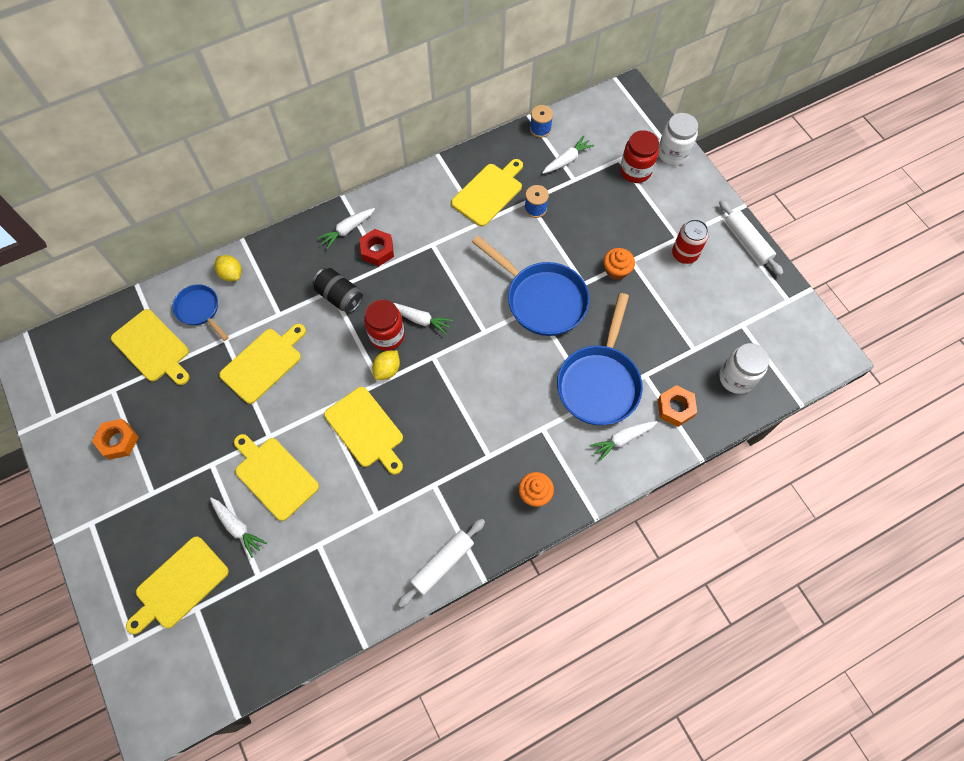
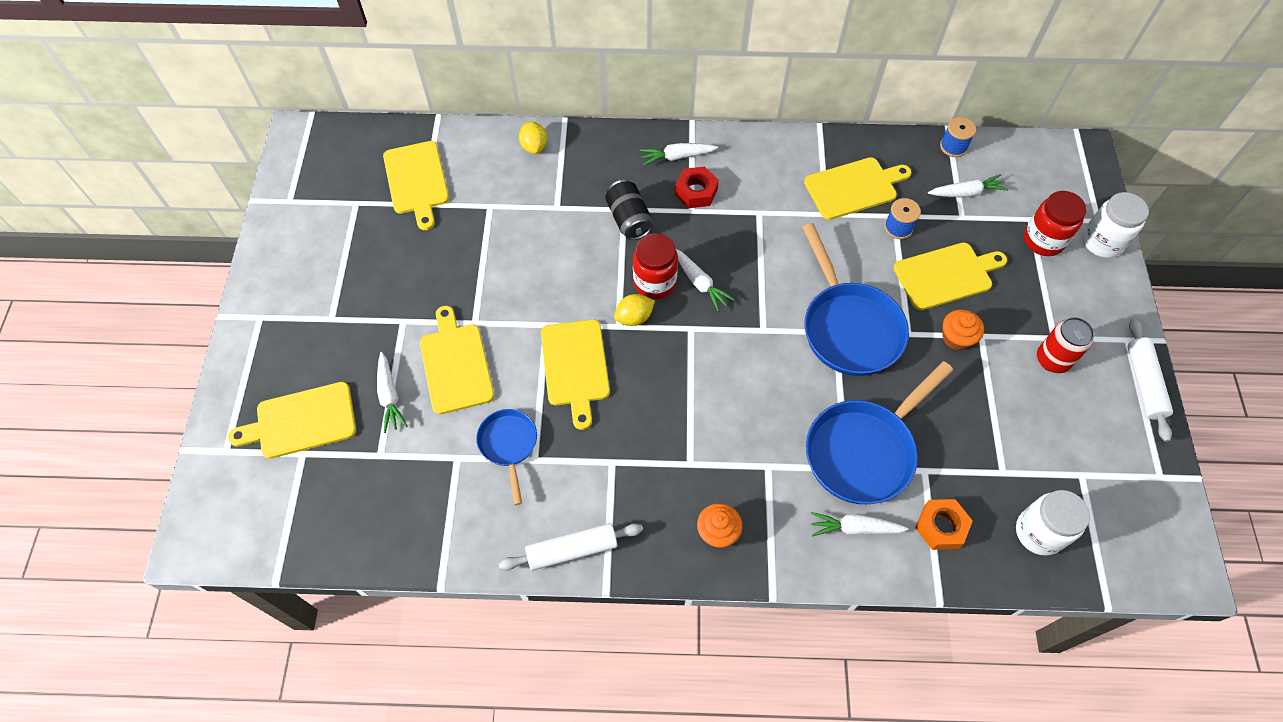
camera: 30 degrees right, 5 degrees down
(118, 441) = (331, 253): orange nut -> none
(200, 310) = (483, 167): blue pan -> blue pan (509, 445)
(263, 363) = (513, 248): yellow cutting board -> yellow cutting board (946, 275)

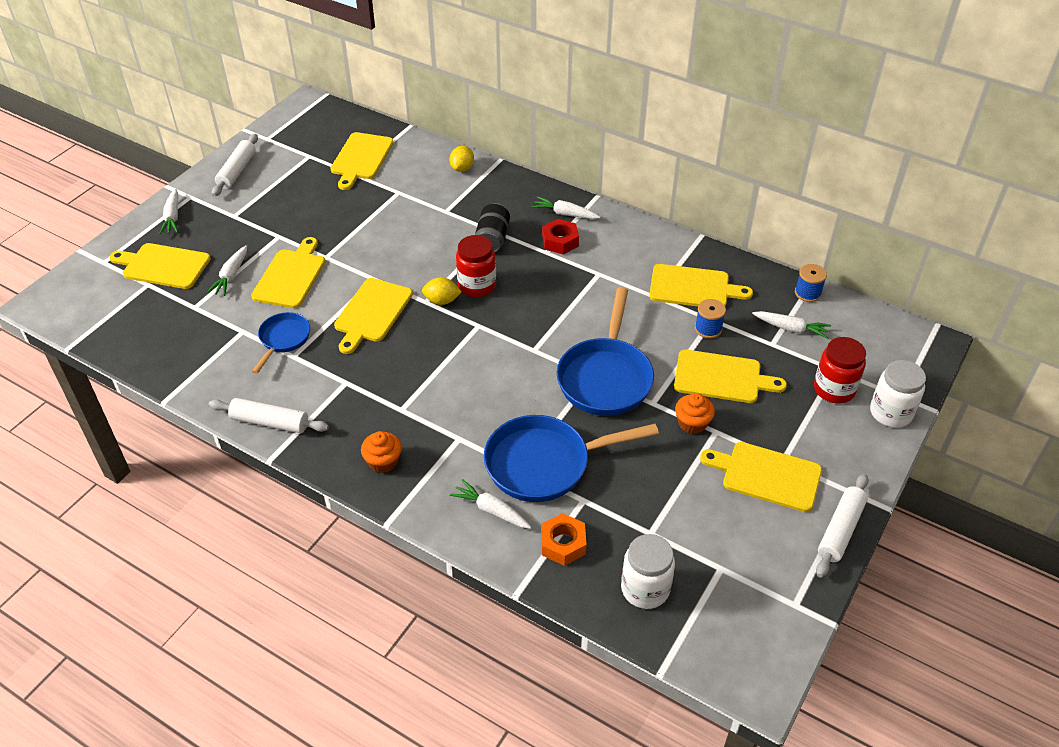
camera: 30 degrees right, 15 degrees down
(288, 259) = (237, 171): none -> white rolling pin
(700, 283) = (511, 300): white carrot -> white carrot (172, 217)
(1052, 359) = (767, 475): red can -> yellow cutting board

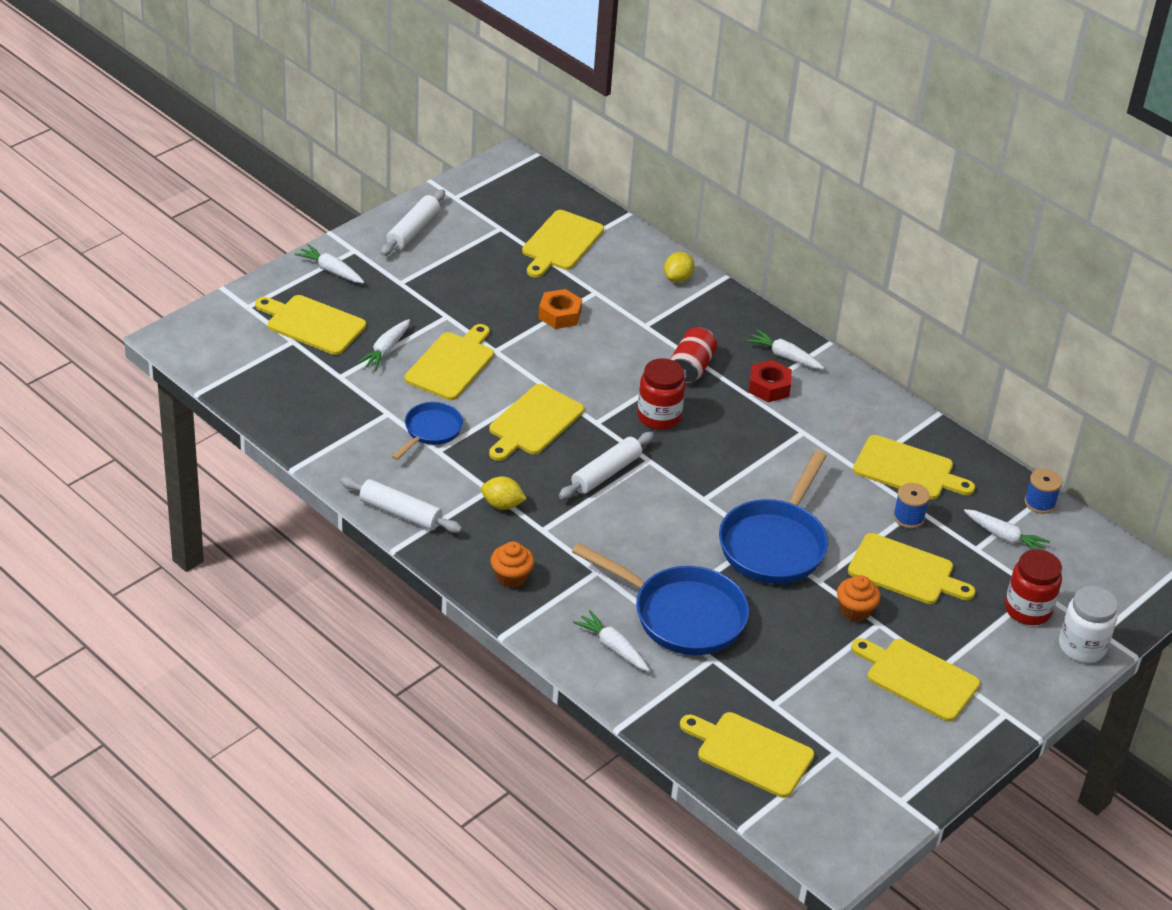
camera: 10 degrees right, 5 degrees down
(172, 217) = (331, 270): white carrot -> white carrot turned 120 degrees clockwise
(442, 301) = (615, 425): yellow lemon -> yellow lemon (502, 505)
(492, 239) = (691, 368): black can -> red can
(544, 463) = (682, 615): blue pan -> blue pan turned 150 degrees counterclockwise
(563, 544) = (678, 694): orange nut -> orange nut (559, 315)
(645, 589) = (750, 753): white jar -> yellow cutting board
(840, 530) = (977, 746): white rolling pin -> white rolling pin (606, 473)

